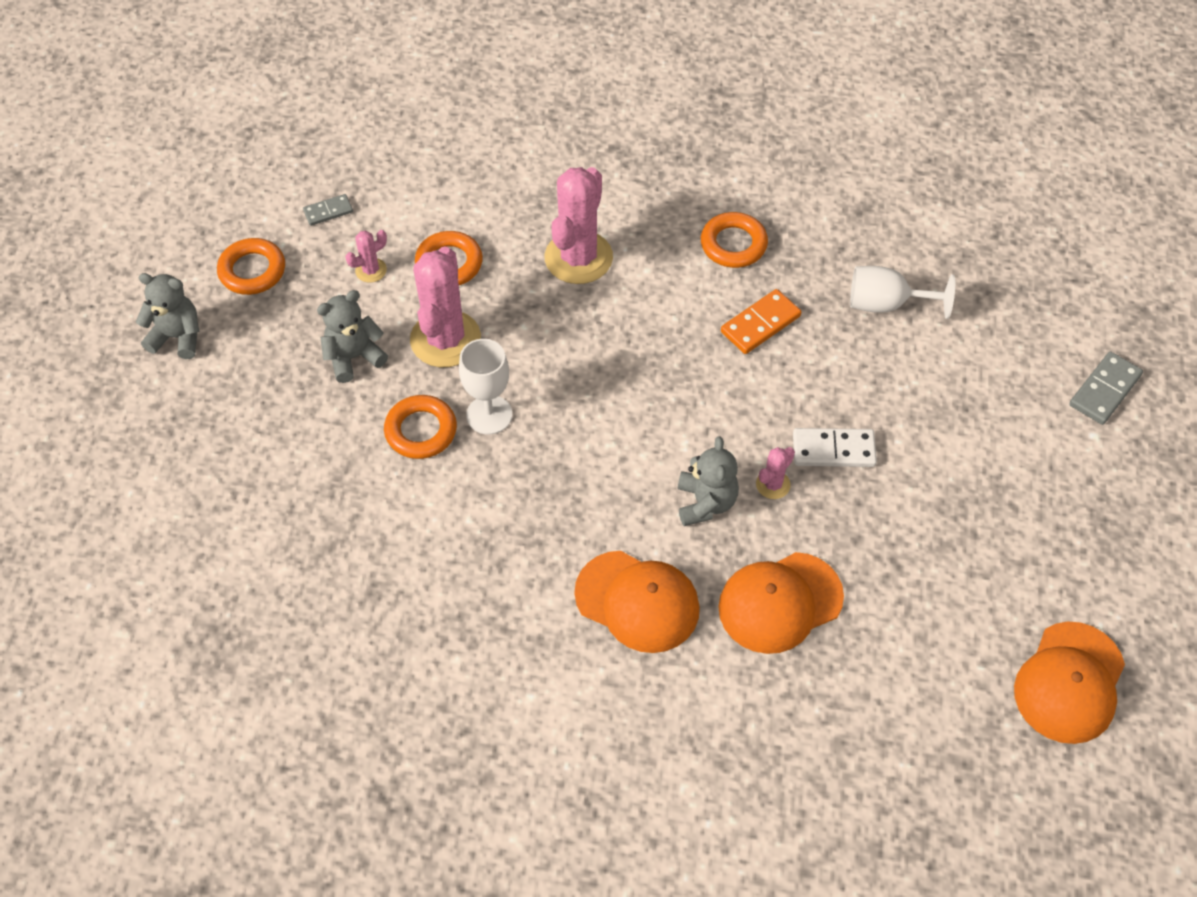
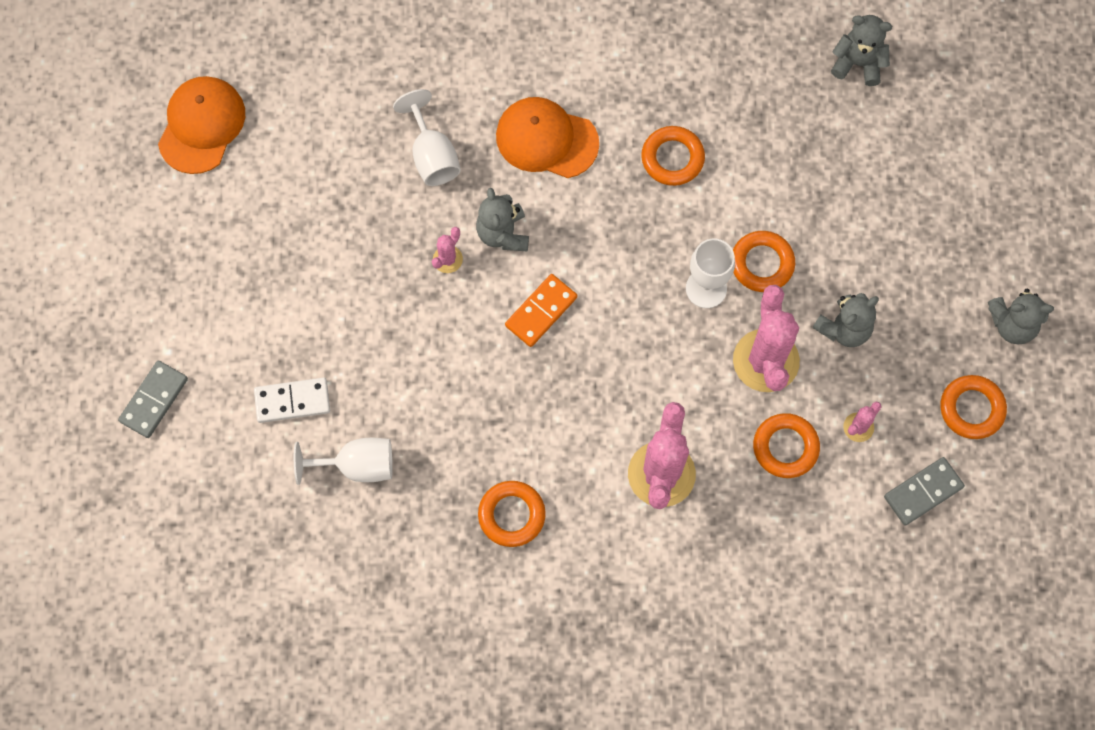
camera: 170 degrees right, 15 degrees up
(232, 637) = (858, 63): none -> grey teddy bear
(328, 211) = (923, 492): grey domino -> grey domino, size x1.60
(491, 557) = (672, 158): none -> orange ring
(760, 324) = (475, 424): orange domino -> orange domino (541, 311)
(780, 603) = (432, 156): orange cap -> white goblet
(833, 450) = (397, 300): white domino -> white domino (292, 401)

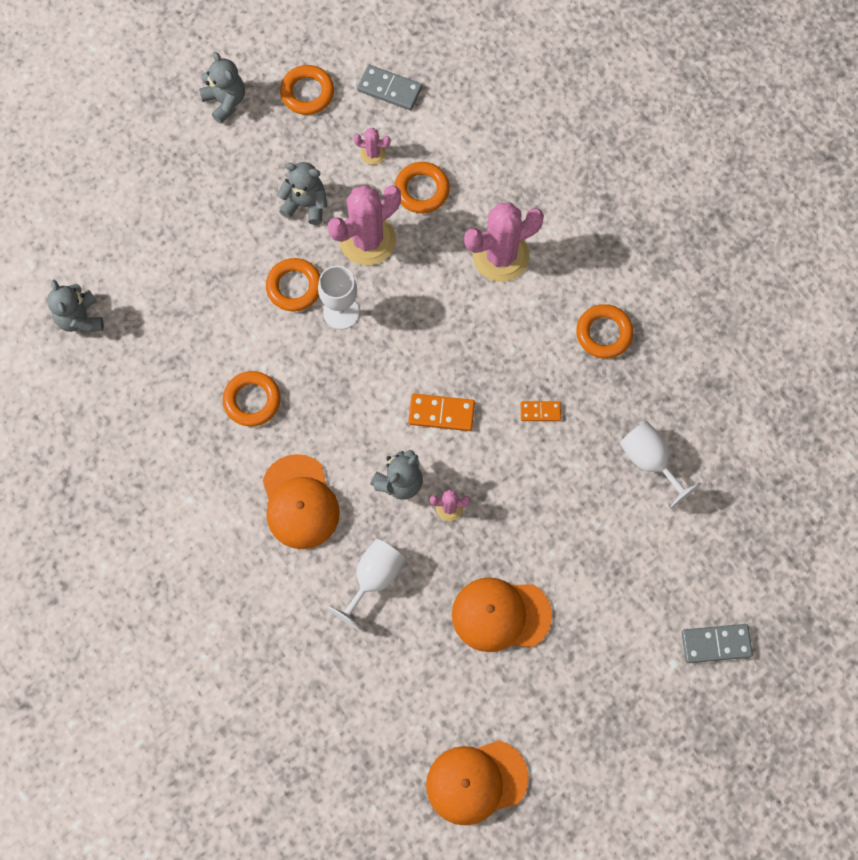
camera: 125 degrees left, 0 degrees up
(292, 401) = (639, 541): white domino -> none
(321, 237) = (500, 615): none -> orange cap
(478, 400) = (540, 411): none -> orange domino

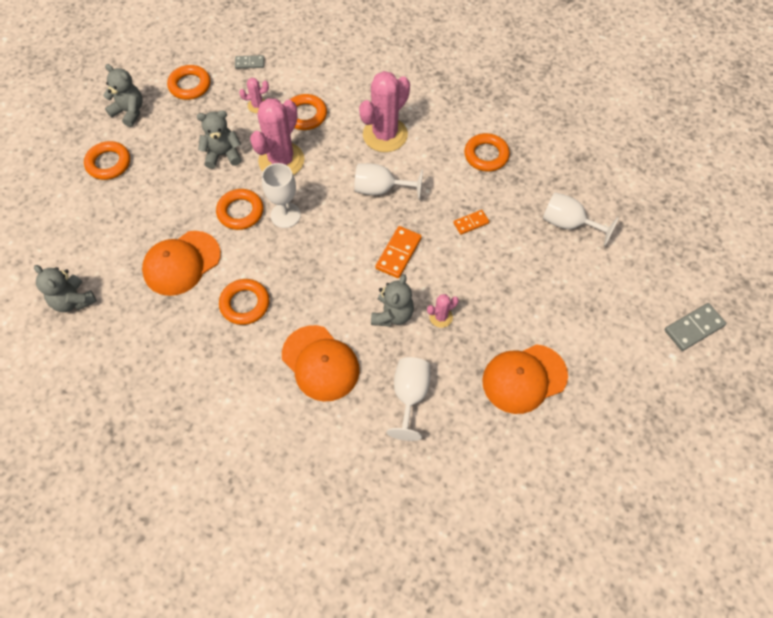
camera: 25 degrees left, 10 degrees down
(177, 162) = (108, 163): none -> orange ring
(389, 89) = (249, 63): grey domino -> grey domino, size x0.63
(441, 413) = (398, 253): orange domino -> orange domino turned 45 degrees counterclockwise
(461, 325) = (380, 189): none -> white goblet
(476, 781) = (580, 520): orange cap -> orange cap (181, 263)

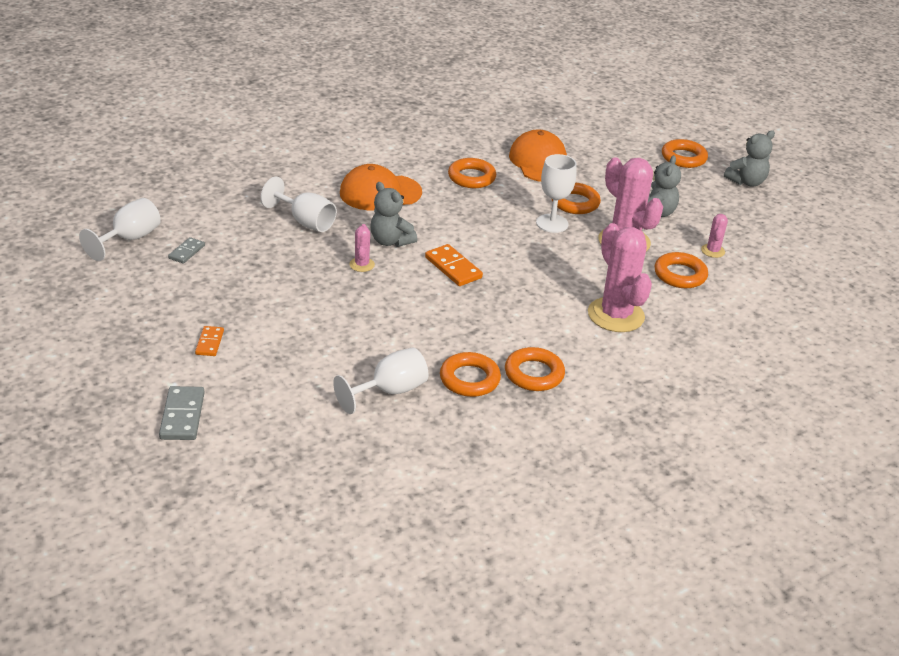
camera: 115 degrees right, 25 degrees down
(73, 300) = (542, 113): grey teddy bear -> none
(190, 85) = (767, 221): orange ring -> orange ring (469, 379)
(249, 63) = (784, 265): grey domino -> grey domino (187, 252)
(380, 189) = (541, 285): white goblet -> white goblet (130, 239)
(471, 223) = (450, 324): orange domino -> orange domino (210, 343)
(524, 378) = (254, 284): orange cap -> none

